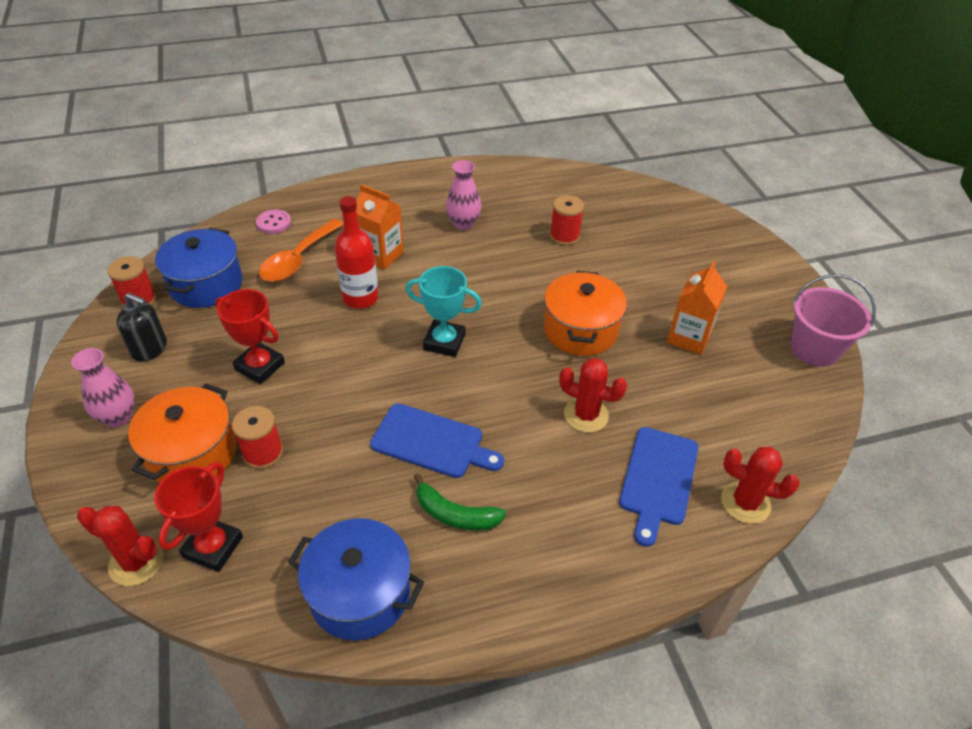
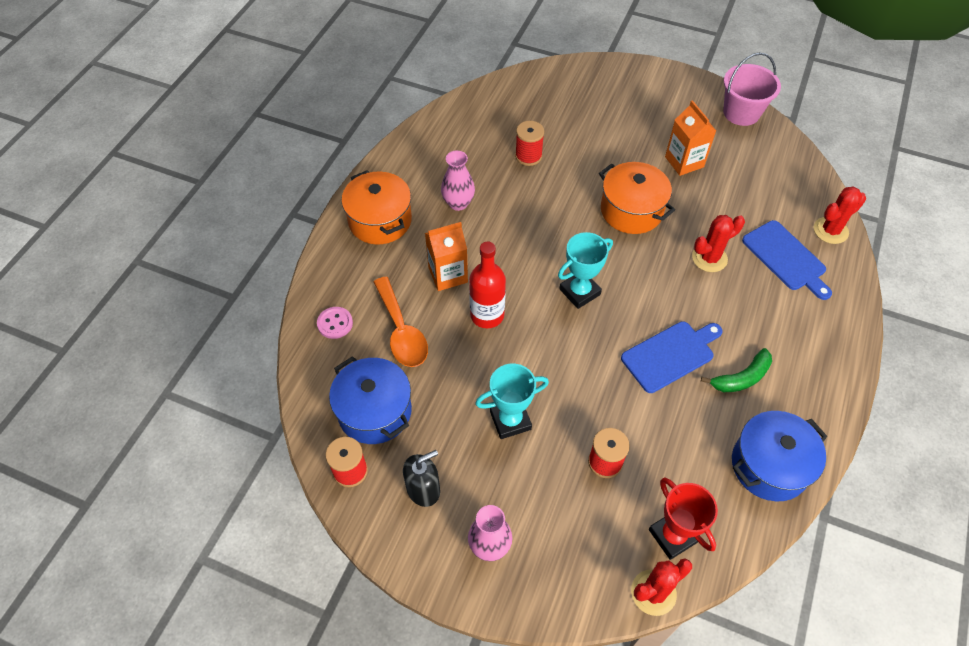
camera: 50 degrees left, 10 degrees up
(192, 453) = (570, 509): orange pot -> orange pot (380, 220)
(260, 366) = (510, 420): red trophy -> turquoise trophy

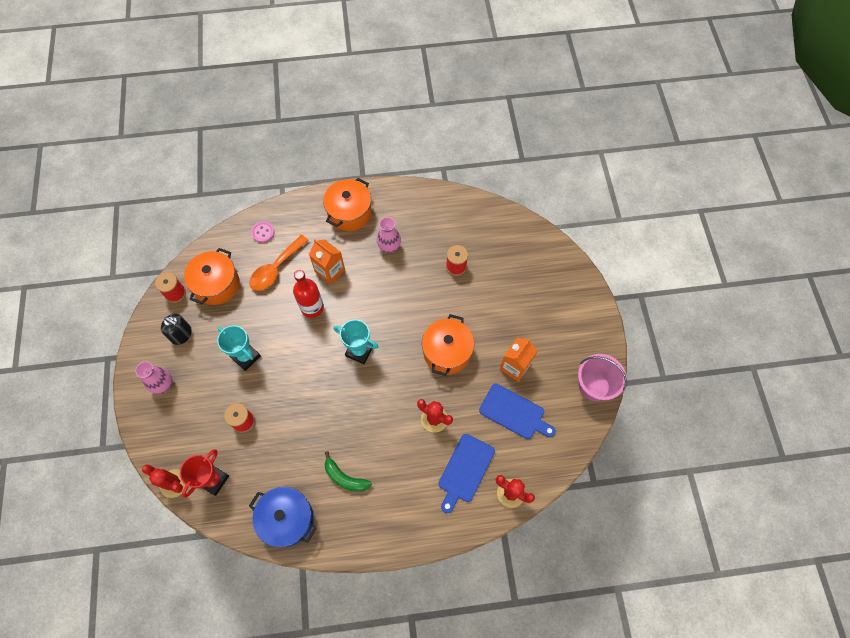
camera: 60 degrees right, 10 degrees up
(374, 411) = (217, 284): blue pot -> orange pot
(670, 355) = (339, 427): blue cutting board -> blue cutting board (514, 412)

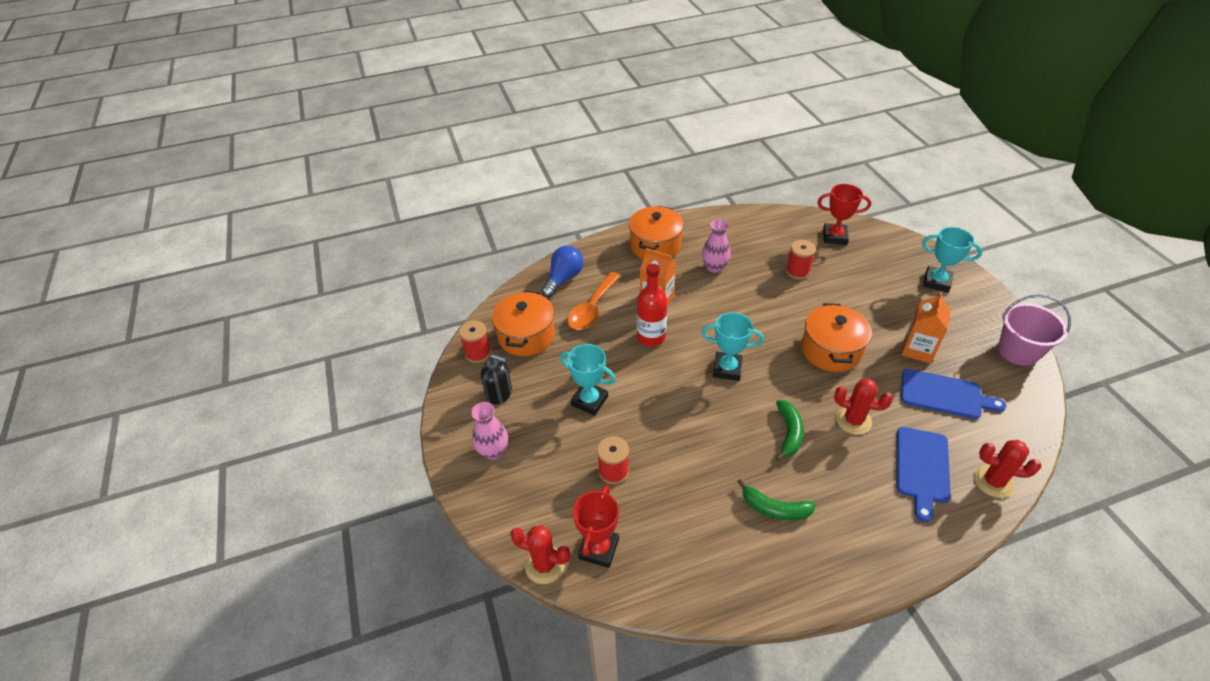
camera: 10 degrees left, 20 degrees down
(263, 232) = (563, 279): pink button -> blue light bulb
(287, 519) = (720, 576): blue pot -> none
(381, 419) = (789, 433): none -> green banana
(504, 236) = (834, 237): none -> red trophy
(565, 303) = (936, 282): none -> turquoise trophy

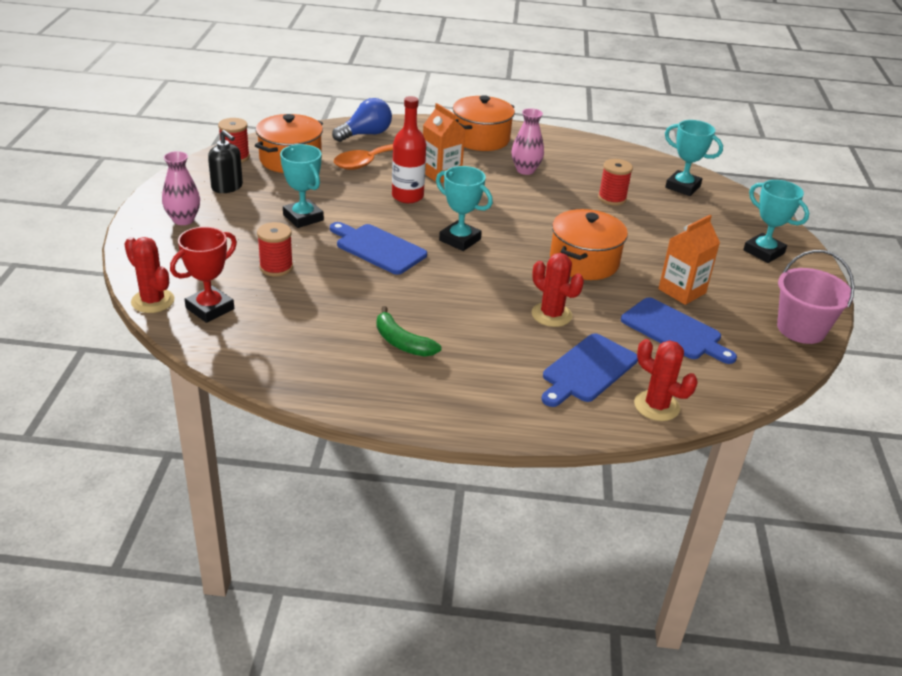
camera: 20 degrees right, 10 degrees down
(674, 408) = (378, 248): none -> blue cutting board
(789, 433) = (473, 300): green banana -> none
(834, 237) = (682, 187): red trophy -> turquoise trophy

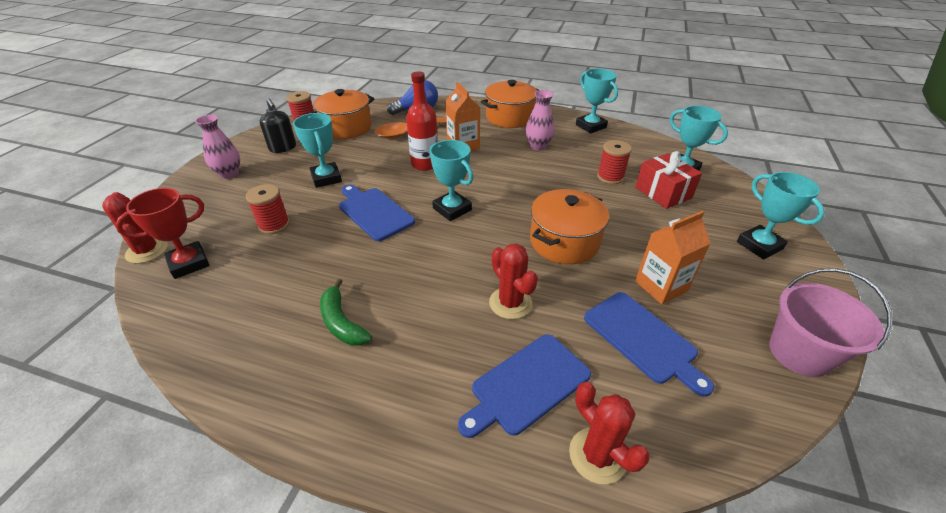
camera: 15 degrees right, 5 degrees up
(576, 145) = (590, 126): none -> turquoise trophy
(668, 210) = (663, 193): none -> red gift

